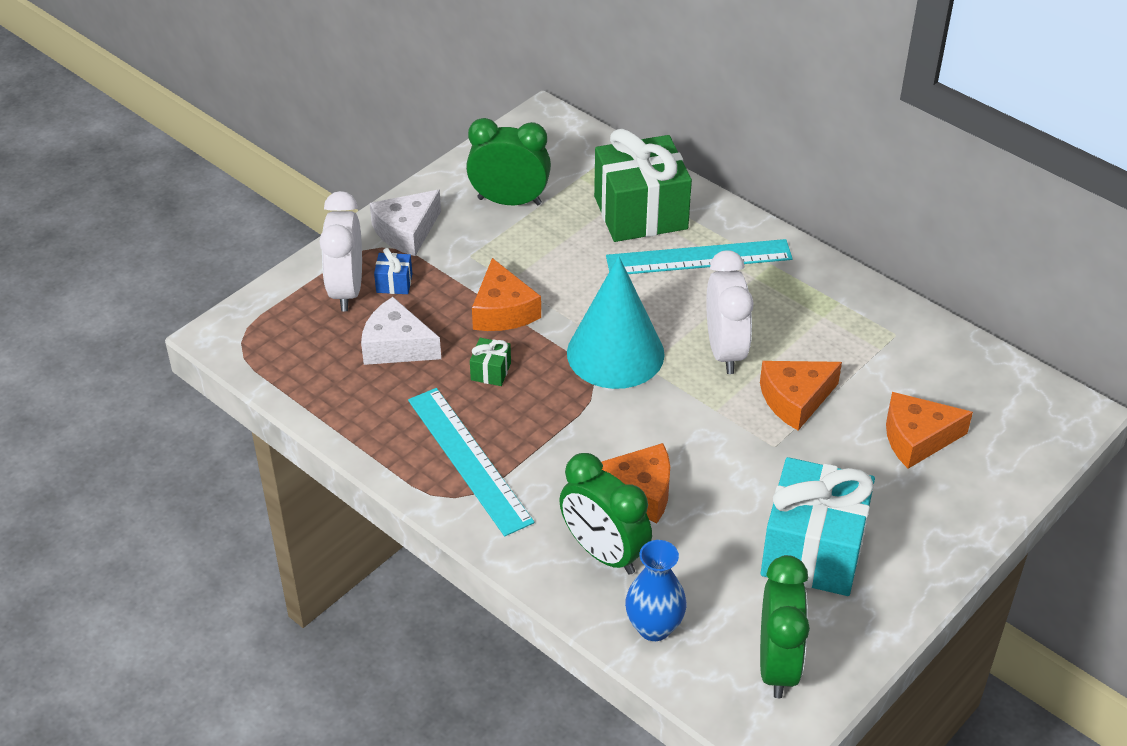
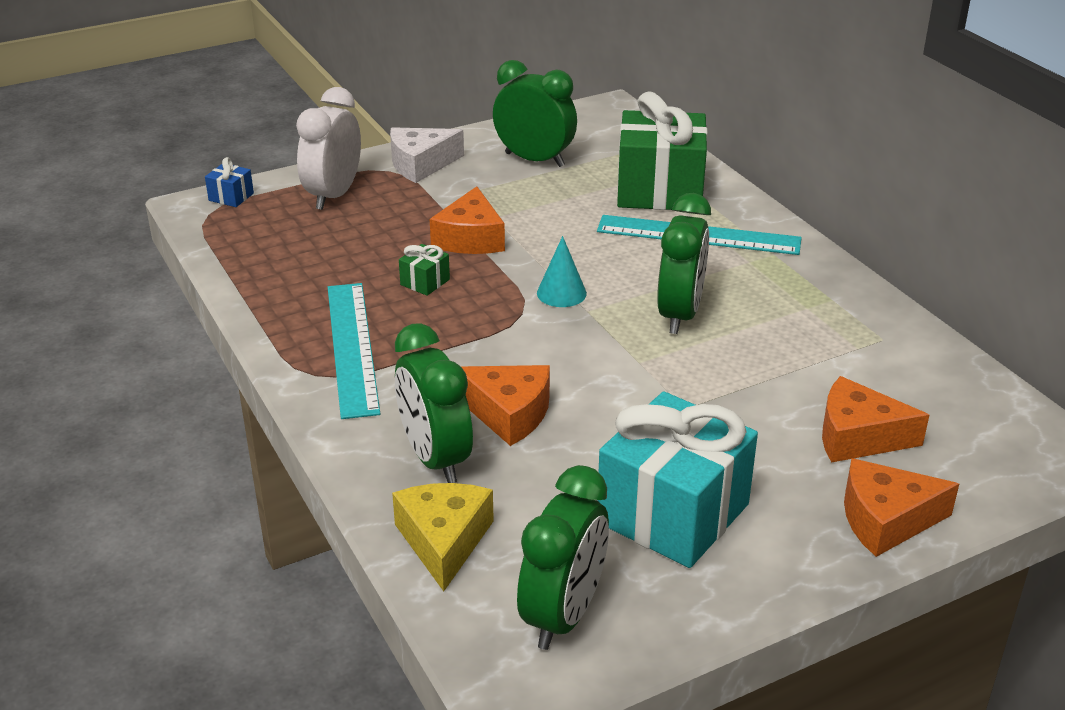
camera: 20 degrees right, 10 degrees down
(394, 283) = (381, 198): blue gift -> blue gift (231, 197)
(396, 346) = (348, 244): white cheese -> none
(615, 353) = (561, 293): turquoise cone -> turquoise cone, size x0.46
(654, 627) = (444, 541): blue vase -> yellow cheese
(725, 351) = (680, 314): white clock -> green clock
(795, 399) = (733, 371): orange cheese -> orange cheese (885, 520)

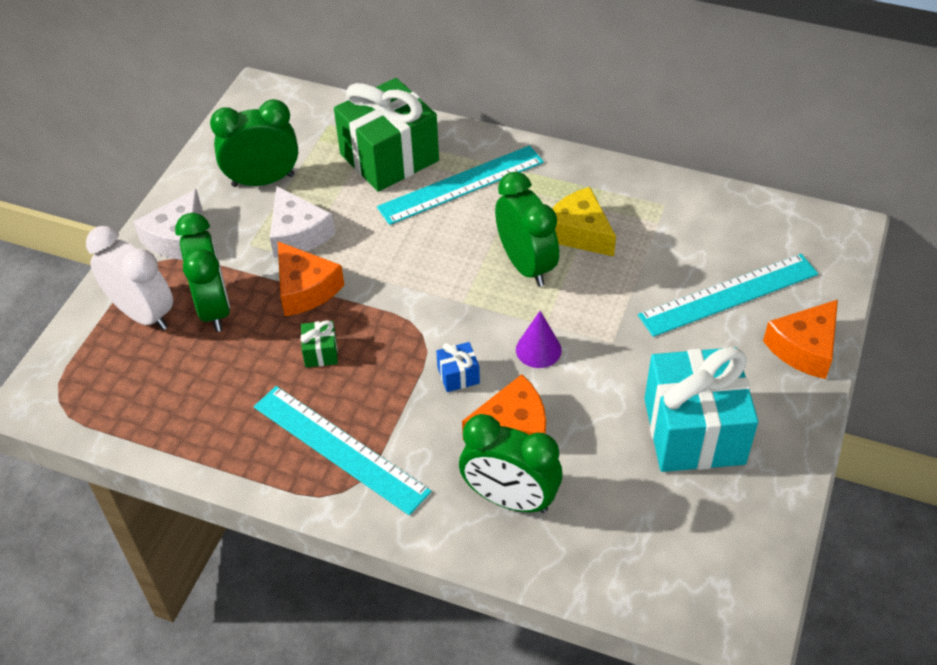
camera: 40 degrees left, 15 degrees up
(231, 197) = (55, 370): blue gift -> blue gift (458, 375)
(333, 195) = (143, 314): white clock -> white clock turned 150 degrees clockwise
(444, 541) = (590, 558): yellow cheese -> yellow cheese (579, 232)
(514, 203) = (298, 234): none -> white cheese
(561, 293) = (429, 298): turquoise cone -> none
(563, 615) = (717, 554): green clock -> green clock (214, 308)
(607, 375) = (538, 349): none -> purple cone
(857, 436) = (729, 295): orange cheese -> turquoise ruler

